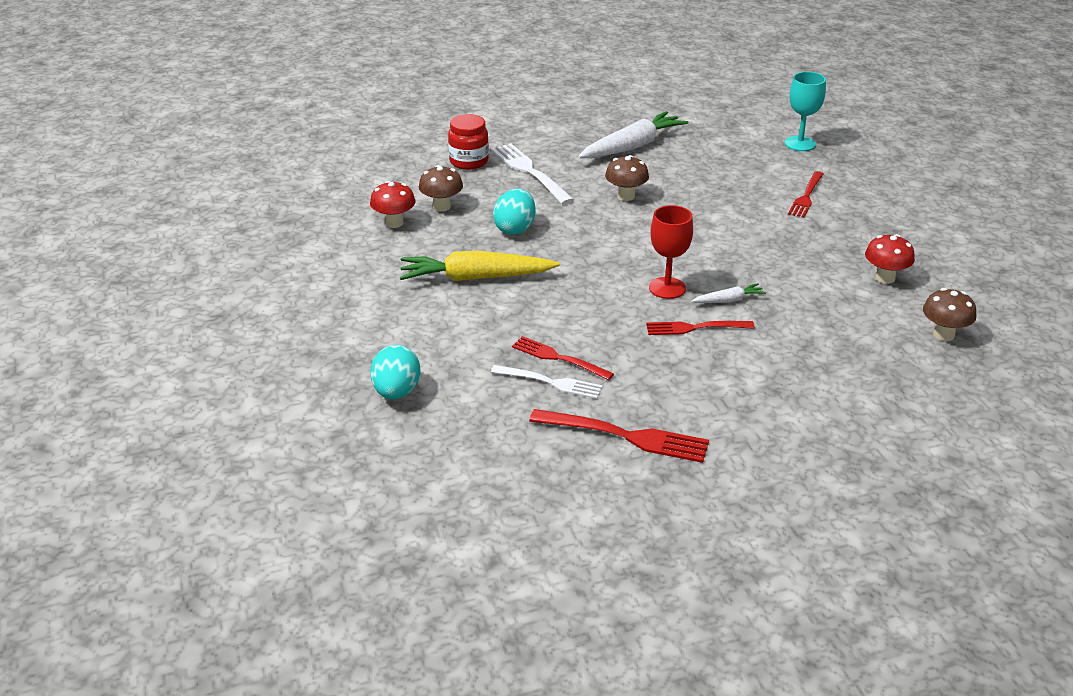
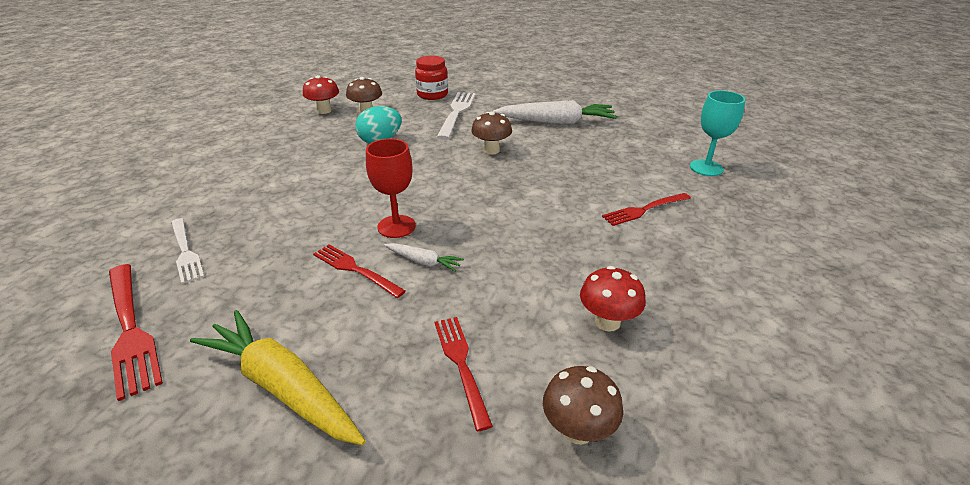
camera: 40 degrees right, 0 degrees up
(396, 392) = (108, 205): turquoise egg -> none
(476, 278) = (297, 159): yellow carrot -> yellow carrot (283, 387)
(558, 358) = (227, 237): red fork -> red fork (461, 365)

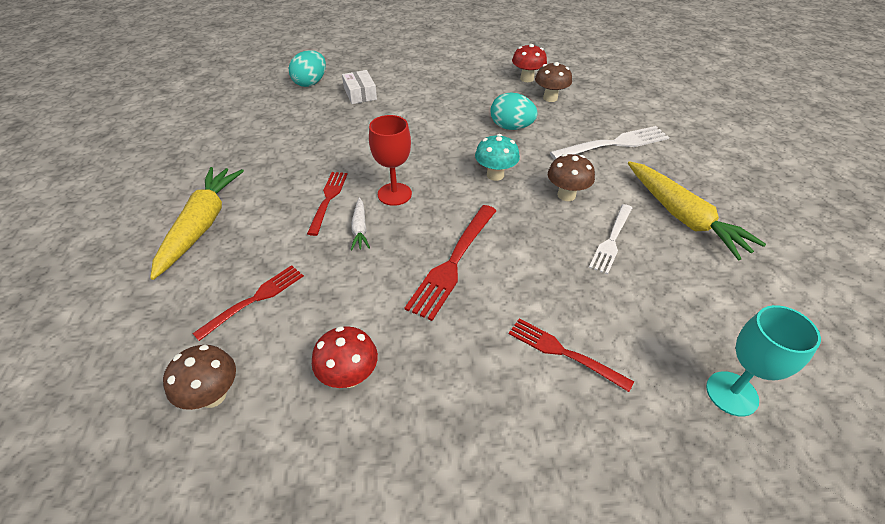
camera: 60 degrees right, 10 degrees up
(112, 223) = (310, 83): none -> turquoise egg
(130, 329) = (224, 145): red fork -> red fork (453, 262)
(185, 252) = (301, 122): white fork -> white fork (611, 240)
(197, 196) = (360, 94): none -> white box
(432, 95) = (630, 115): red jar -> none
(432, 169) = (495, 175): none -> turquoise mushroom
(556, 122) = (682, 217): white carrot -> yellow carrot

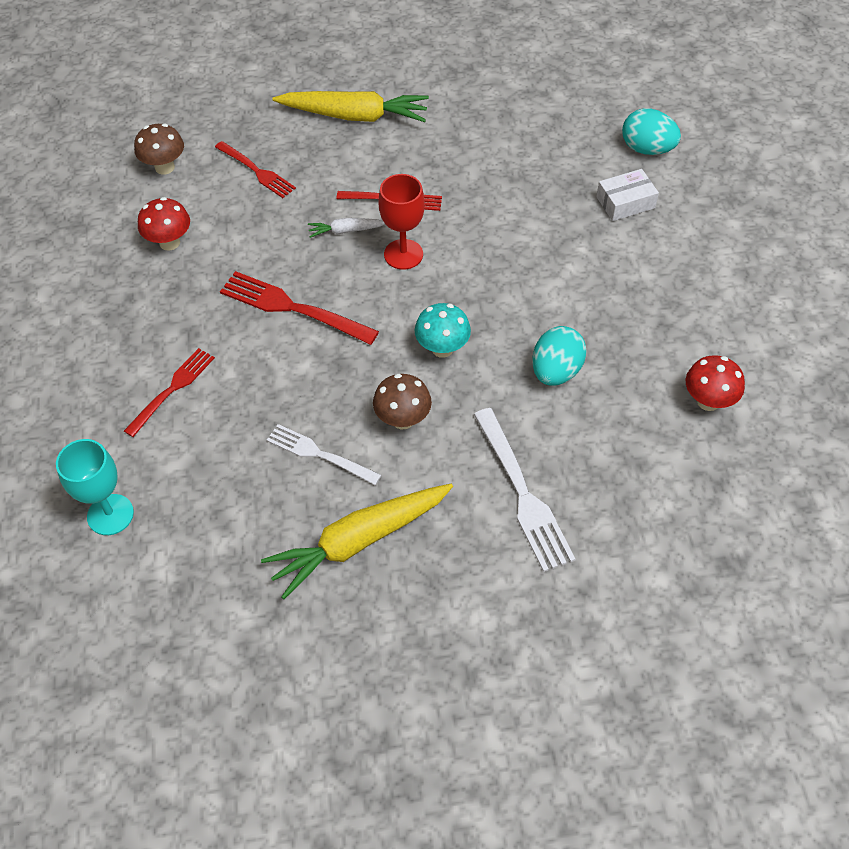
camera: 90 degrees right, 10 degrees up
(550, 98) = (648, 427): brown mushroom -> none

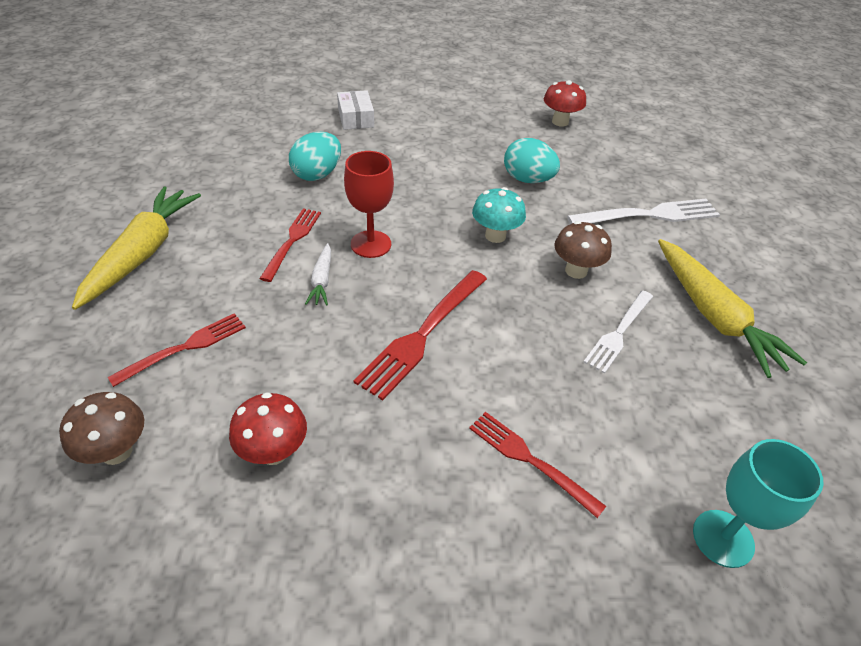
camera: 85 degrees left, 10 degrees down
(647, 149) = (300, 98): turquoise egg -> turquoise egg (317, 174)

